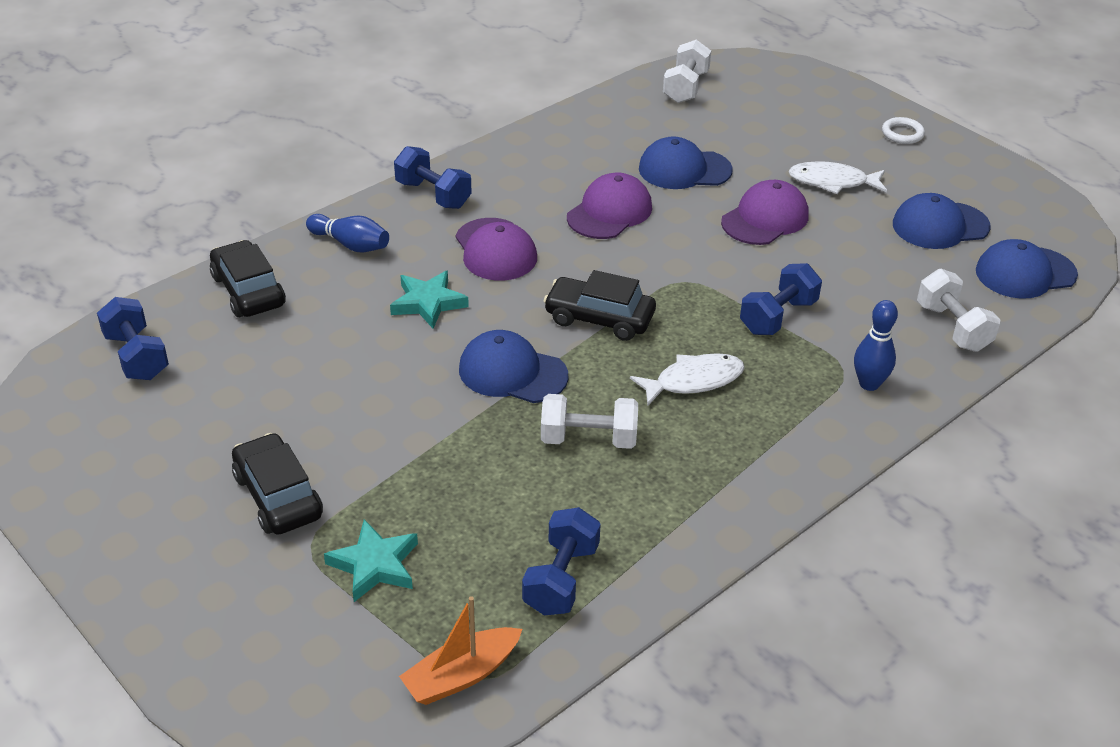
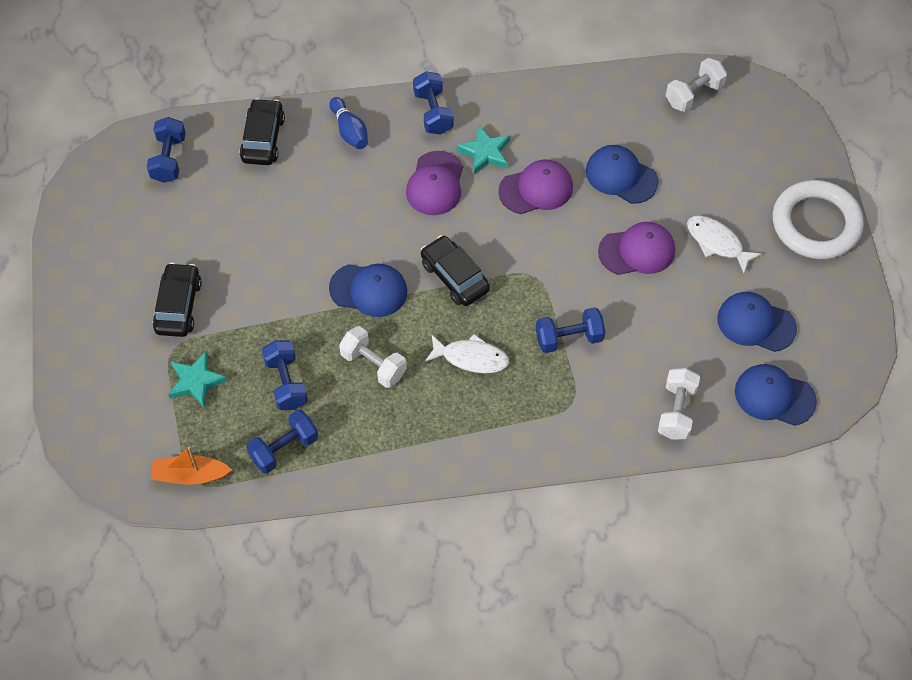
camera: 35 degrees right, 20 degrees up
(428, 303) = (360, 207): turquoise star -> turquoise star (485, 153)
(497, 508) = (286, 383): none -> blue dumbbell
(512, 372) = (369, 290): blue cap -> blue cap turned 135 degrees clockwise
(869, 384) = (578, 422): blue bowling pin -> none
(902, 134) = (816, 224): white ring -> white ring, size x2.48

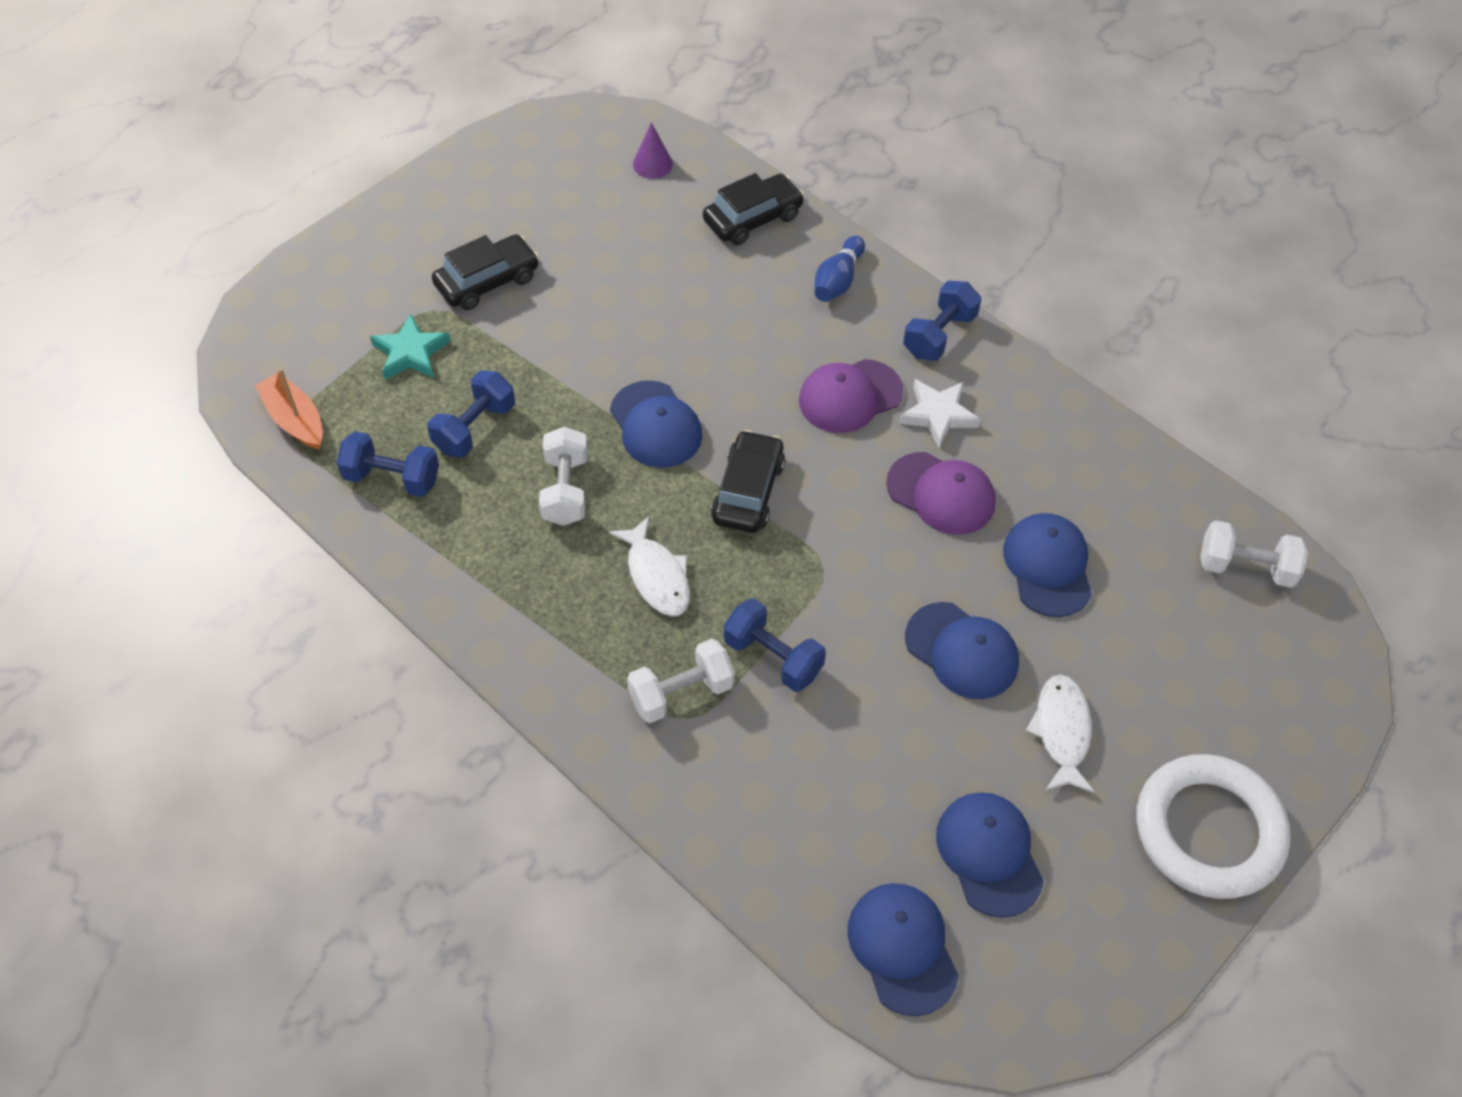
camera: 50 degrees right, 5 degrees down
(169, 159) = (652, 164): blue dumbbell -> purple cone
(485, 153) = (938, 415): turquoise star -> white star
(637, 251) = (962, 651): purple cap -> blue cap
(676, 411) = (777, 843): white dumbbell -> white dumbbell (681, 693)

